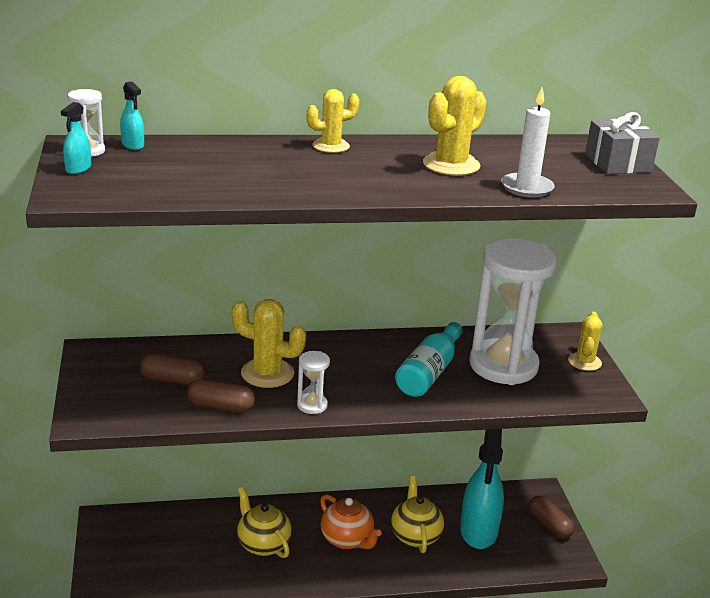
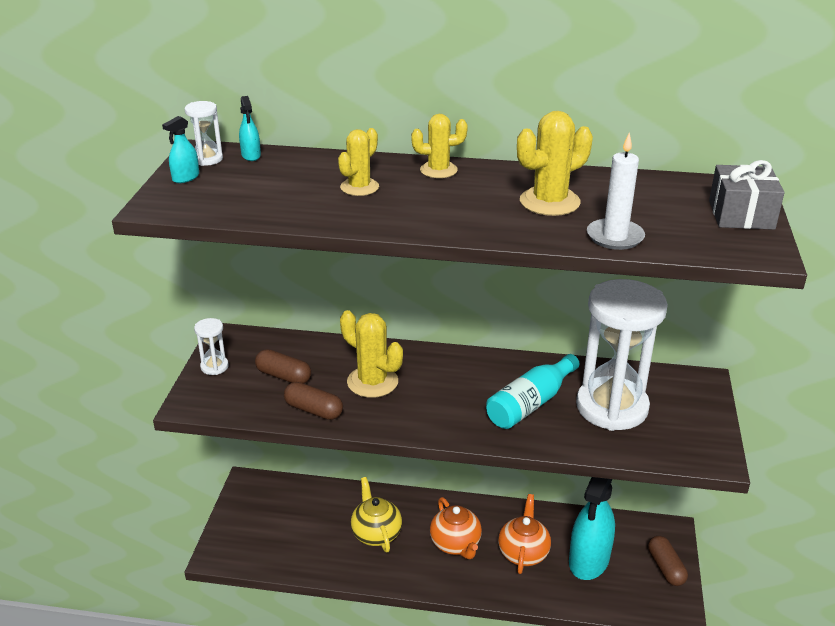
camera: 20 degrees right, 5 degrees up
(312, 405) = (399, 422): white hourglass -> white hourglass (214, 367)
(415, 535) = (523, 553): yellow teapot -> orange teapot
(584, 362) = (703, 415): yellow cactus -> yellow cactus (359, 187)

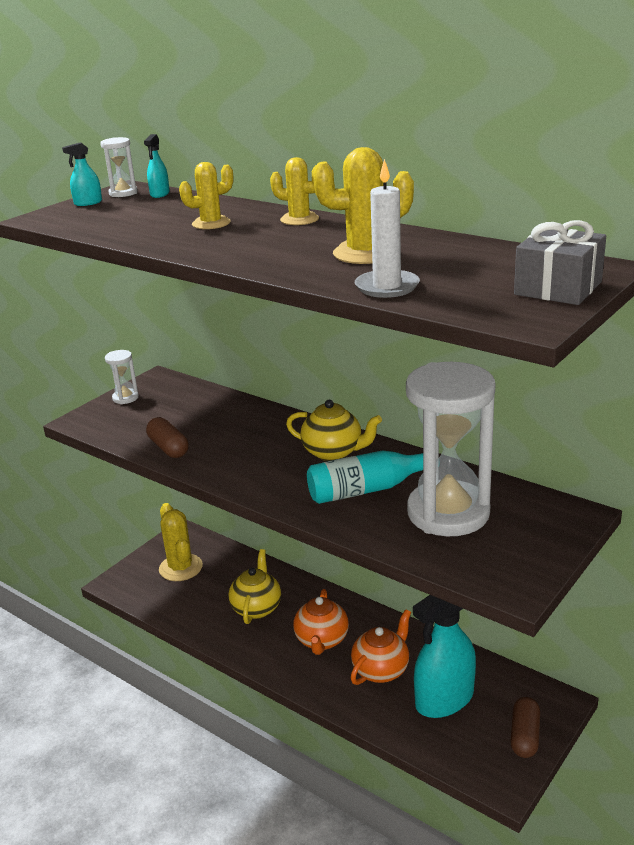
camera: 30 degrees right, 5 degrees down
(283, 376) = (171, 417): brown capsule -> none
(372, 382) = (240, 438): yellow cactus -> yellow cactus (180, 568)
(470, 375) = (333, 452): none -> yellow teapot

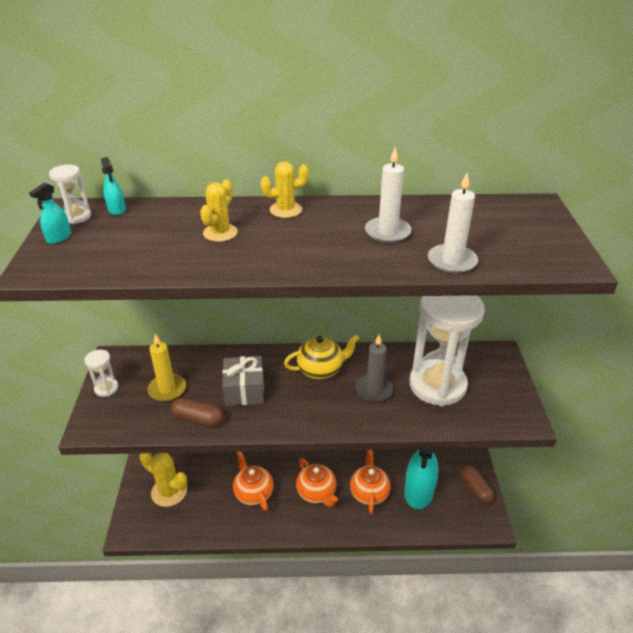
camera: 40 degrees left, 10 degrees up
(172, 416) = (167, 389): none -> yellow candle
(257, 608) = (253, 493): yellow teapot -> orange teapot
(366, 253) = (387, 232): yellow cactus -> white candle
(367, 489) = (374, 390): turquoise bottle -> grey candle
(558, 288) = (545, 230): grey gift -> grey gift (244, 390)

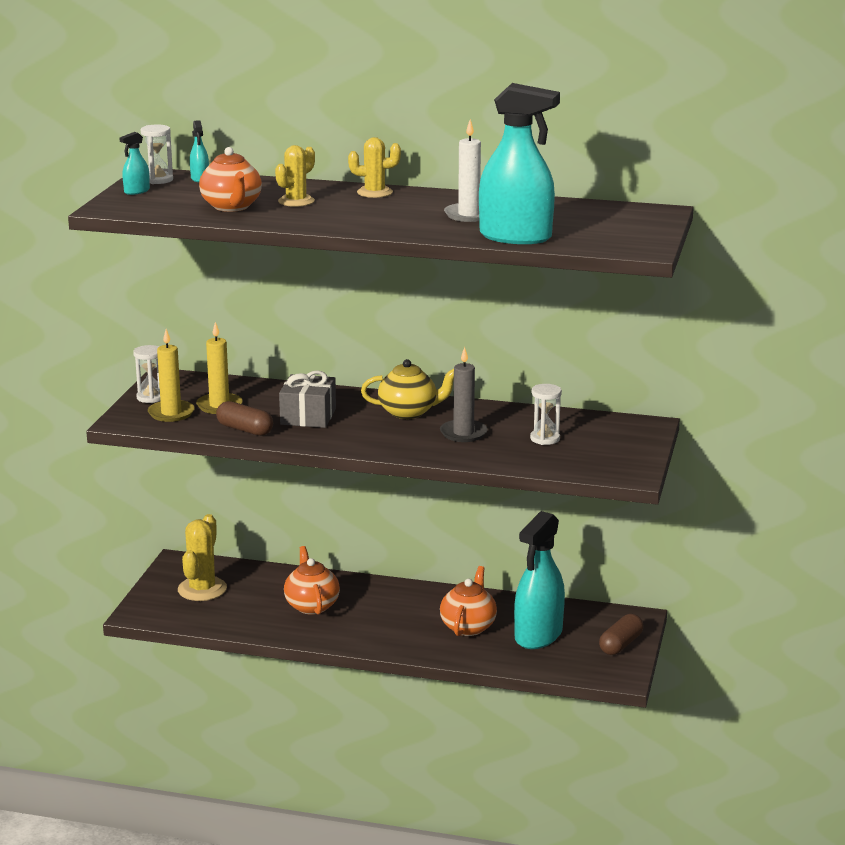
camera: 15 degrees right, 15 degrees down
(129, 407) = (171, 413): none -> yellow candle
(169, 491) = (202, 589): yellow cactus -> yellow cactus turned 60 degrees clockwise
(316, 493) = (396, 617): orange teapot -> orange teapot (231, 207)
(437, 385) = (545, 439): white hourglass -> white hourglass, size x0.41
(452, 261) = (515, 237): white candle -> turquoise spray bottle
(475, 489) = (620, 644): brown capsule -> brown capsule turned 45 degrees clockwise

